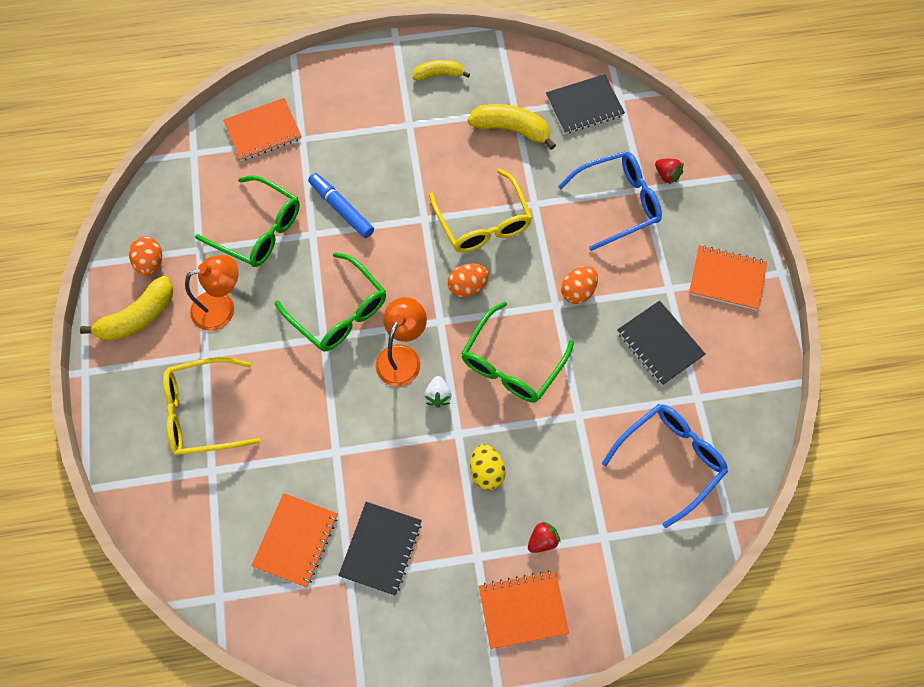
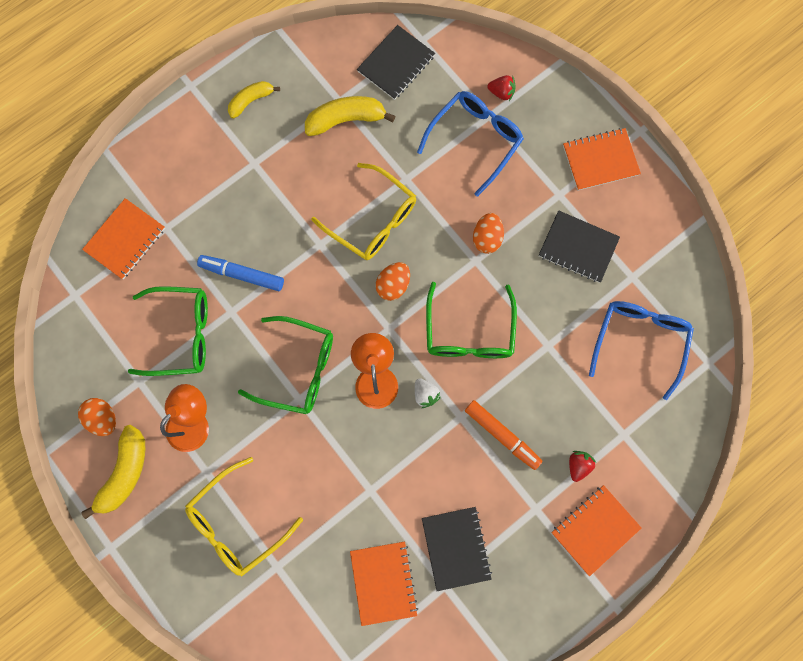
camera: 30 degrees left, 10 degrees up
(486, 471) = (502, 435): yellow egg -> orange marker

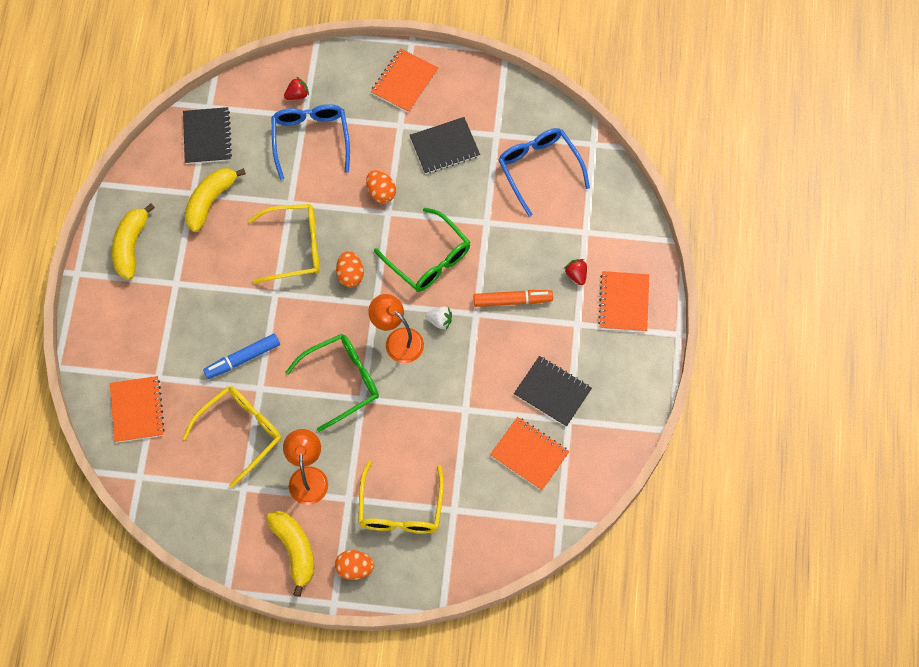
camera: 45 degrees left, 10 degrees down
(103, 418) = (243, 532): orange egg -> orange egg (355, 568)
(181, 334) = (241, 432): green glasses -> yellow glasses
(251, 101) = (131, 246): yellow banana -> yellow banana, size x1.56

